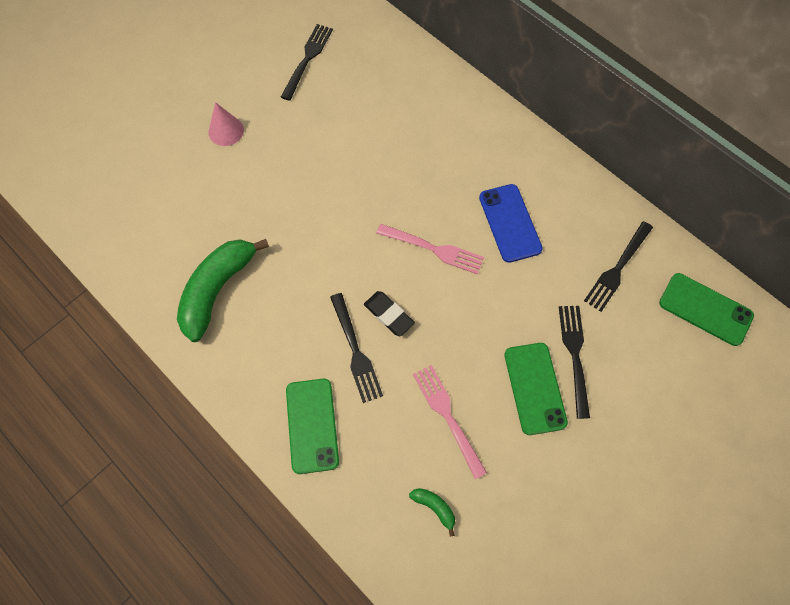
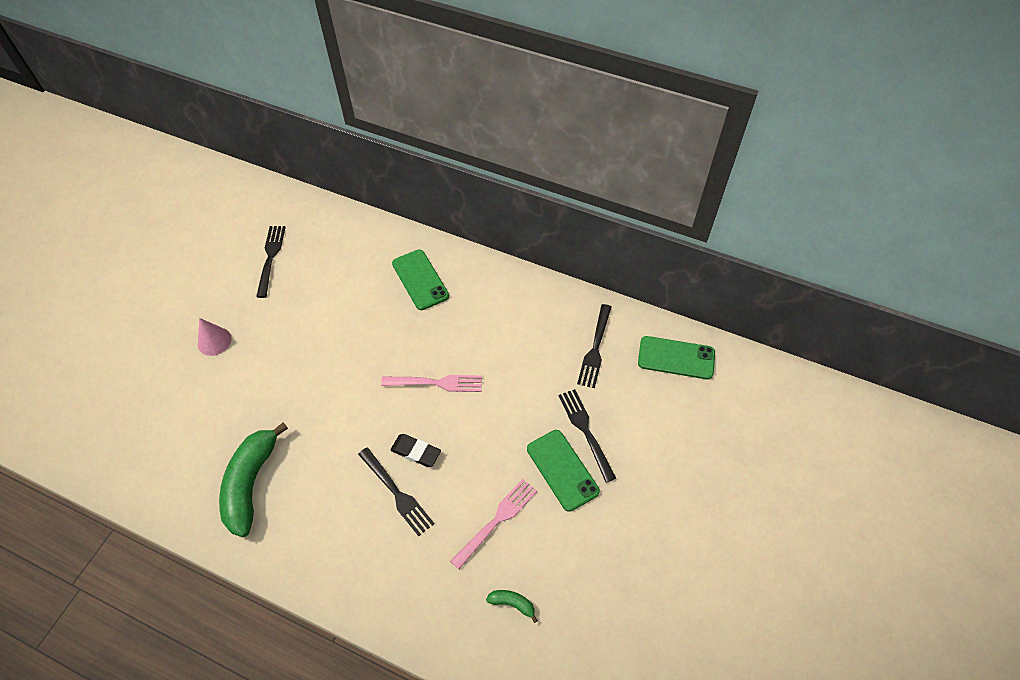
camera: 20 degrees left, 10 degrees down
(312, 425) = (379, 573): green phone -> green phone (420, 280)
(447, 416) = (497, 520): pink fork -> pink fork turned 90 degrees clockwise
(510, 223) = (494, 340): blue phone -> none

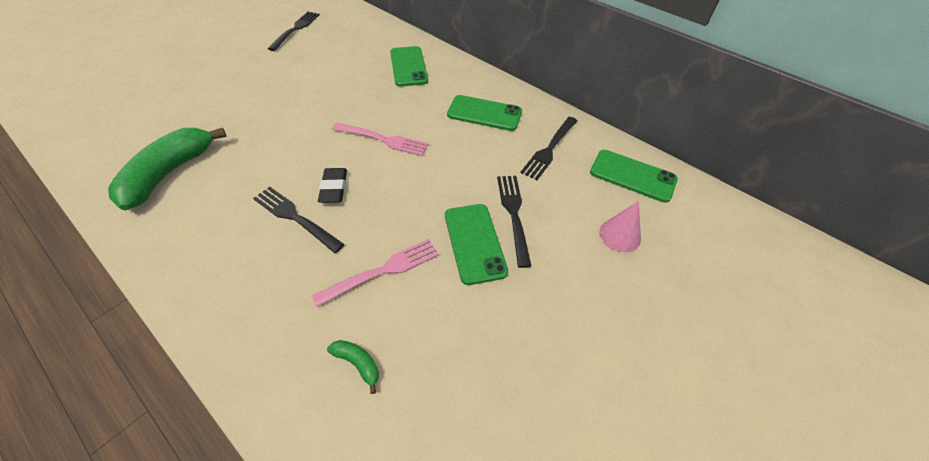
camera: 15 degrees right, 5 degrees down
(214, 341) = (215, 69): pink cone -> pink cone (620, 235)
(397, 493) = (295, 217): black fork -> black fork turned 150 degrees clockwise
(416, 452) = (334, 188): black eraser -> black eraser turned 45 degrees clockwise
(520, 322) = (484, 113): none -> green phone

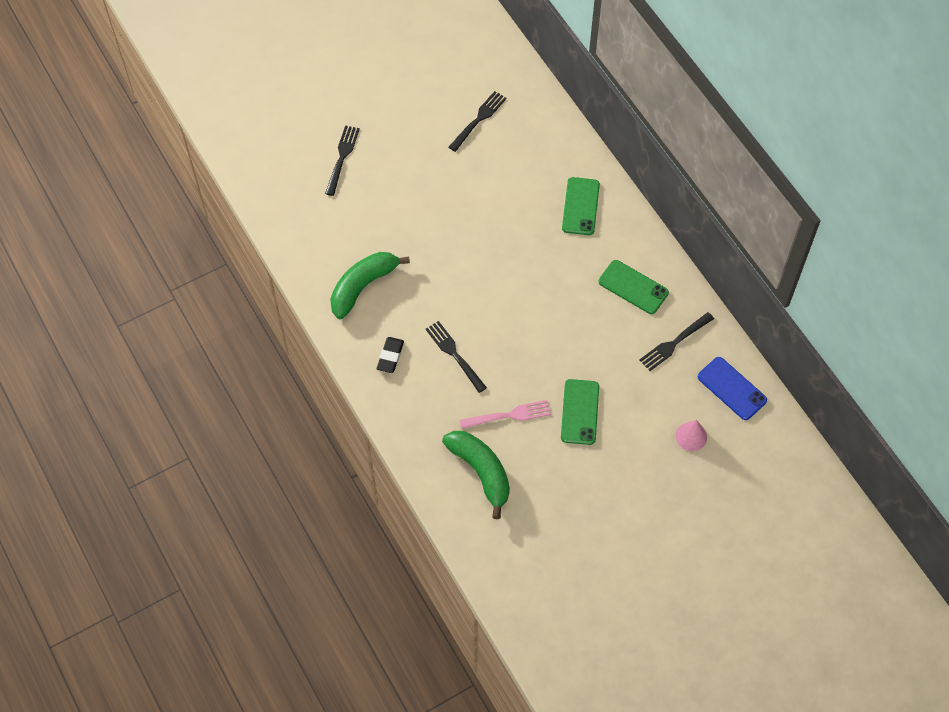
camera: 20 degrees right, 10 degrees up
(334, 188) = (486, 335): black eraser -> black eraser (390, 356)
(358, 363) = (481, 472): green banana -> green banana, size x2.39
(383, 139) = (535, 295): pink fork -> none
(513, 214) = (618, 397): black fork -> black fork (342, 157)
(632, 176) = (731, 388): green phone -> blue phone

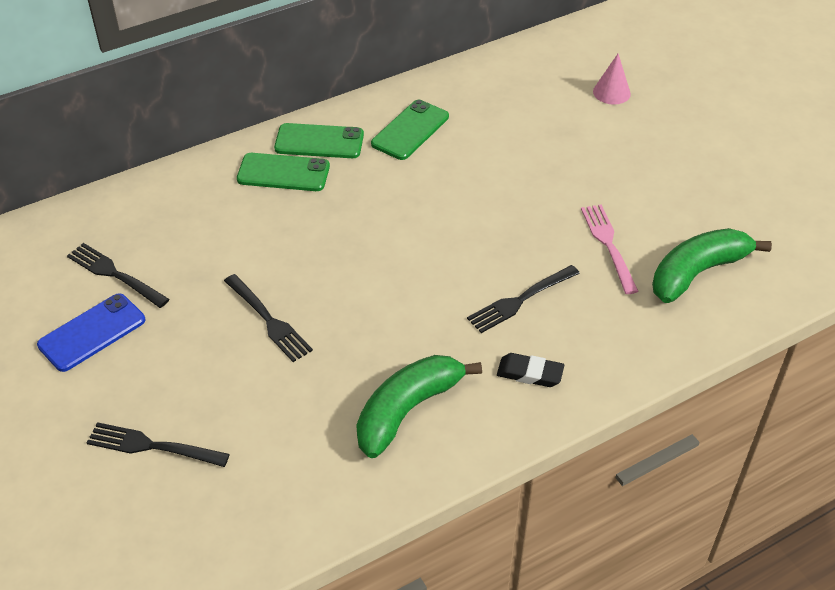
camera: 90 degrees left, 15 degrees down
(363, 287) = (407, 410): green banana -> green banana turned 90 degrees clockwise
(579, 412) = (593, 180): green phone -> green phone (319, 142)
(674, 343) = (488, 100): black fork -> black fork (269, 320)
(731, 388) = (545, 61): blue phone -> blue phone (92, 333)

